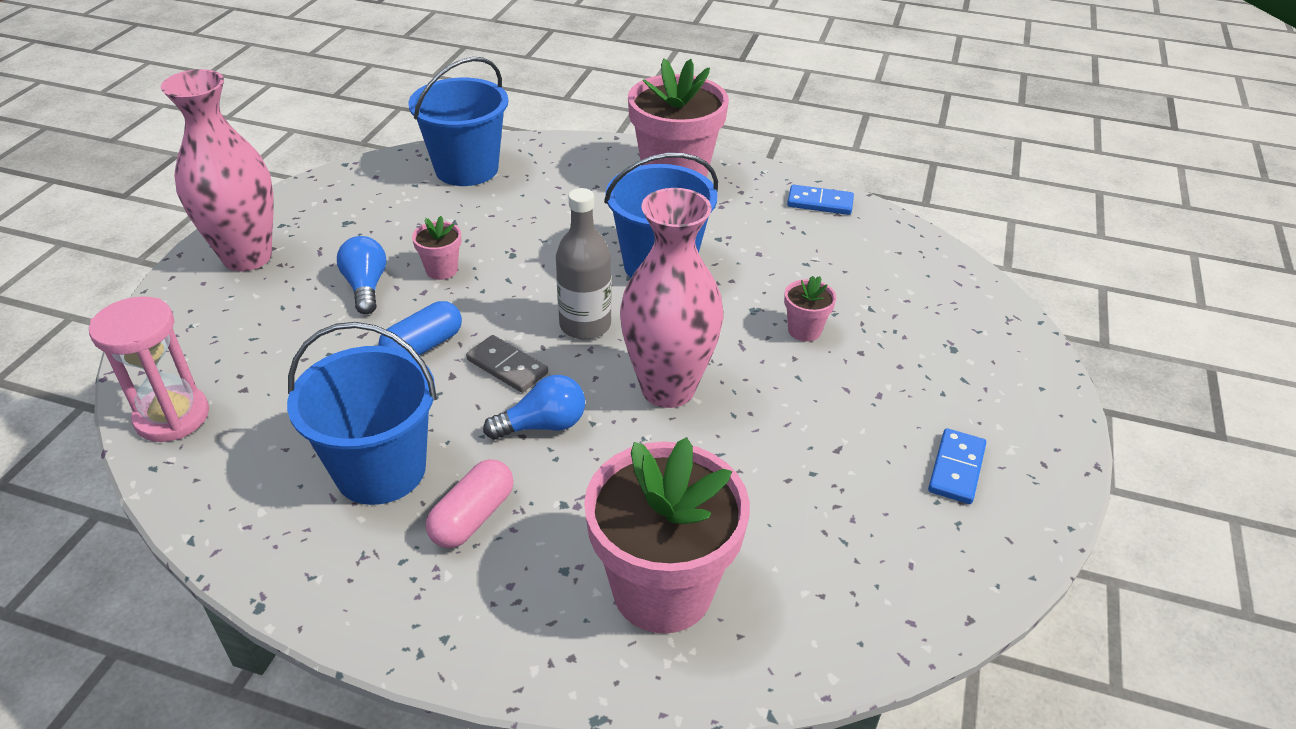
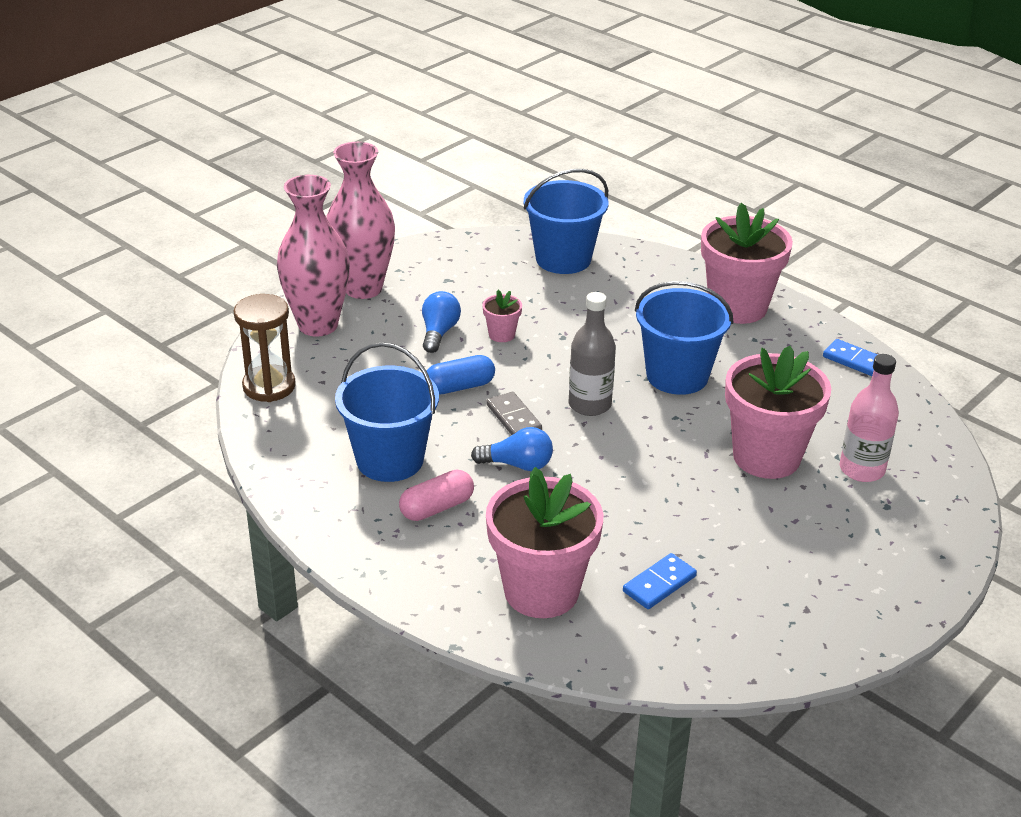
camera: 25 degrees right, 5 degrees down
(172, 417) = (269, 386): pink hourglass -> brown hourglass
(668, 389) = (626, 467): pink vase -> pink vase (318, 325)
(804, 330) = (766, 457): pink flower pot -> pink flower pot, size x2.30
(903, 316) = (862, 469): none -> pink bottle
(956, 468) = (819, 588): blue domino -> blue domino (659, 584)

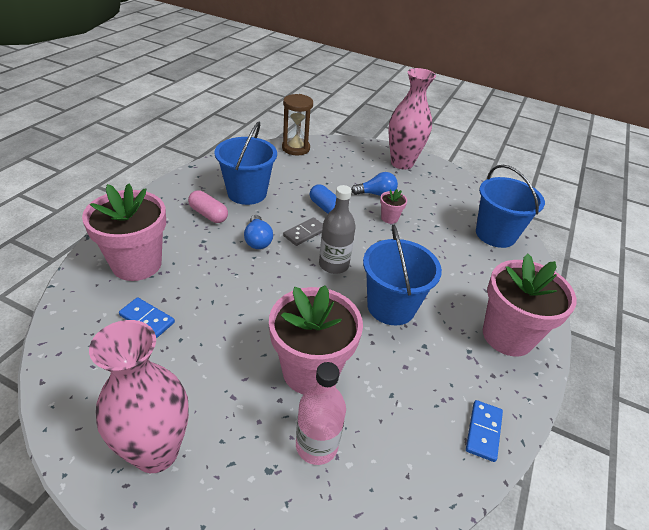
camera: 70 degrees right, 5 degrees up
(318, 325) = (357, 154): pink vase -> pink vase (156, 452)

